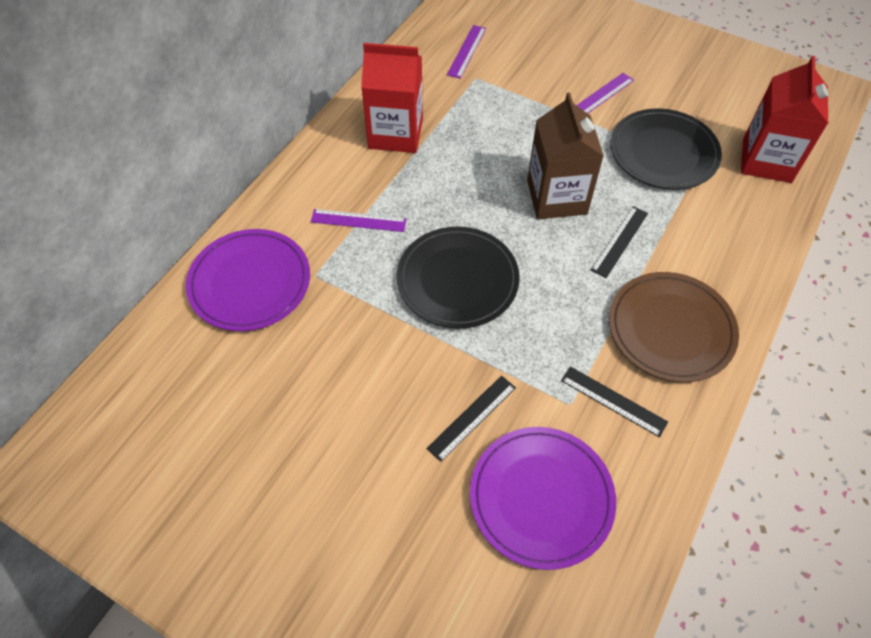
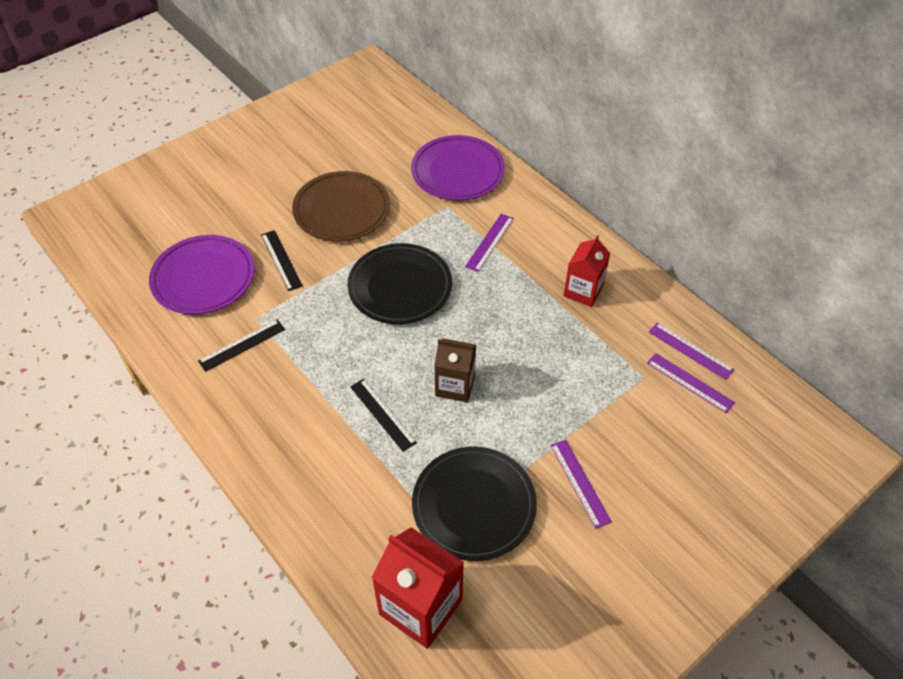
camera: 110 degrees right, 5 degrees down
(395, 133) = (583, 291): red carton -> red carton, size x0.65
(432, 55) = (690, 350): none -> purple ruler
(556, 197) = (455, 386): brown carton -> brown carton, size x0.65
(671, 329) = (277, 412): brown plate -> brown plate (341, 209)

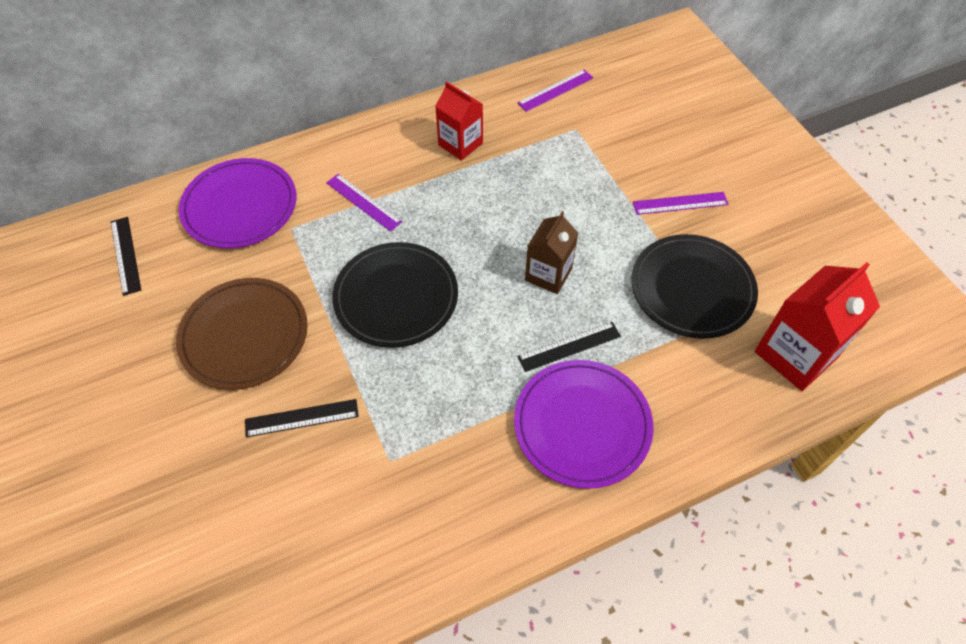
camera: 75 degrees left, 5 degrees up
(203, 277) = (293, 521): purple plate -> purple plate (582, 425)
(242, 345) = (428, 482): black ruler -> black ruler (125, 255)
(690, 382) = (590, 101): purple ruler -> none

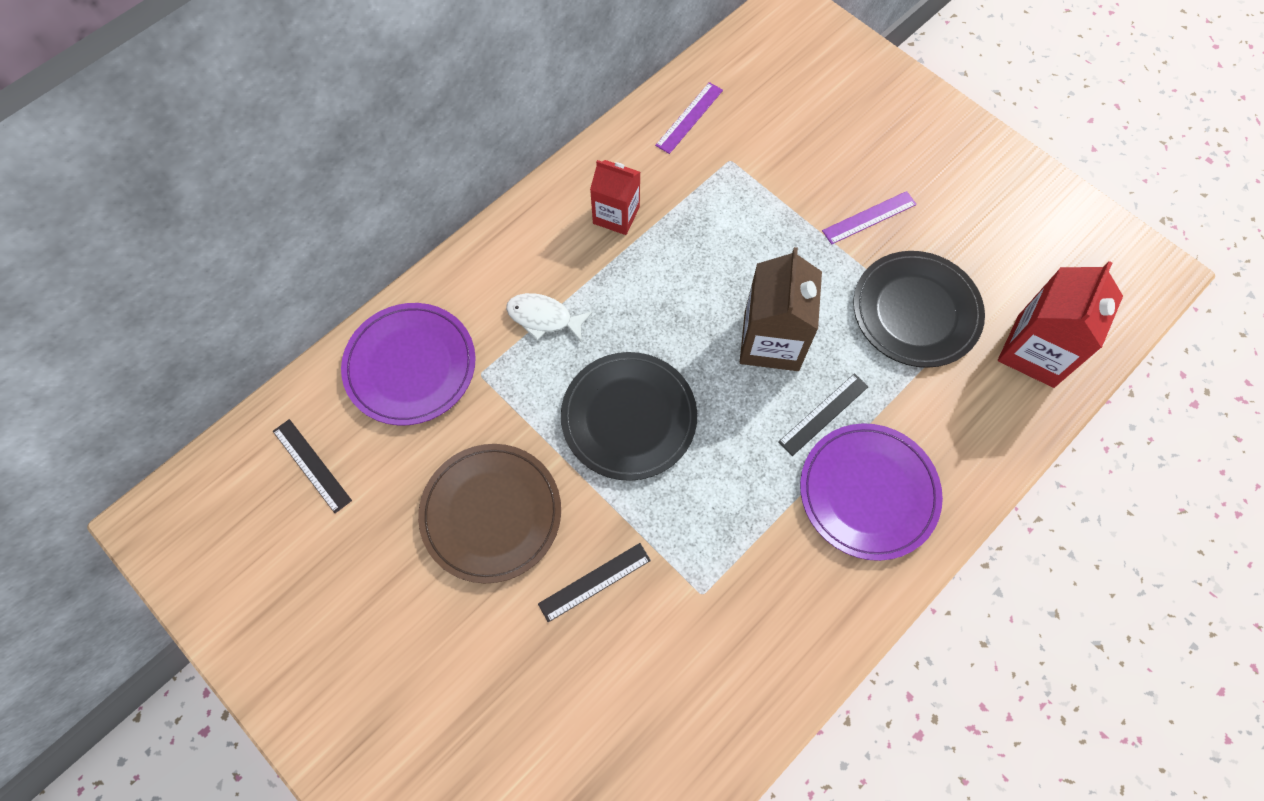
camera: 20 degrees left, 10 degrees up
(363, 202) = (544, 318): purple ruler -> white fish
(548, 274) = (771, 341): brown carton -> brown carton, size x1.54

